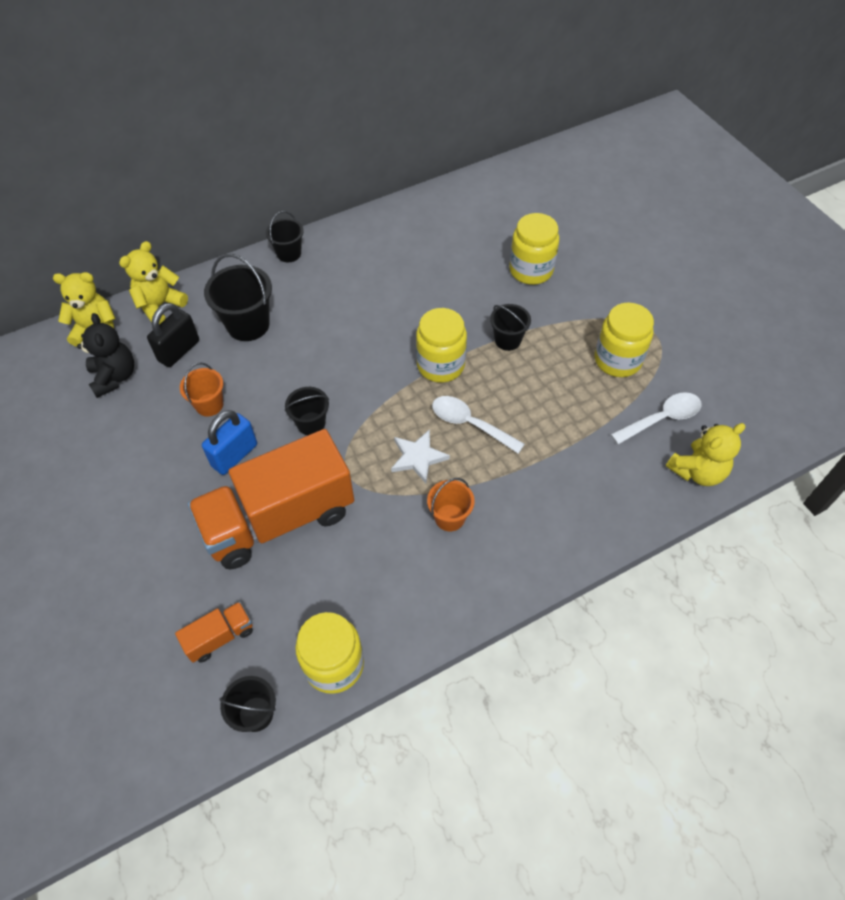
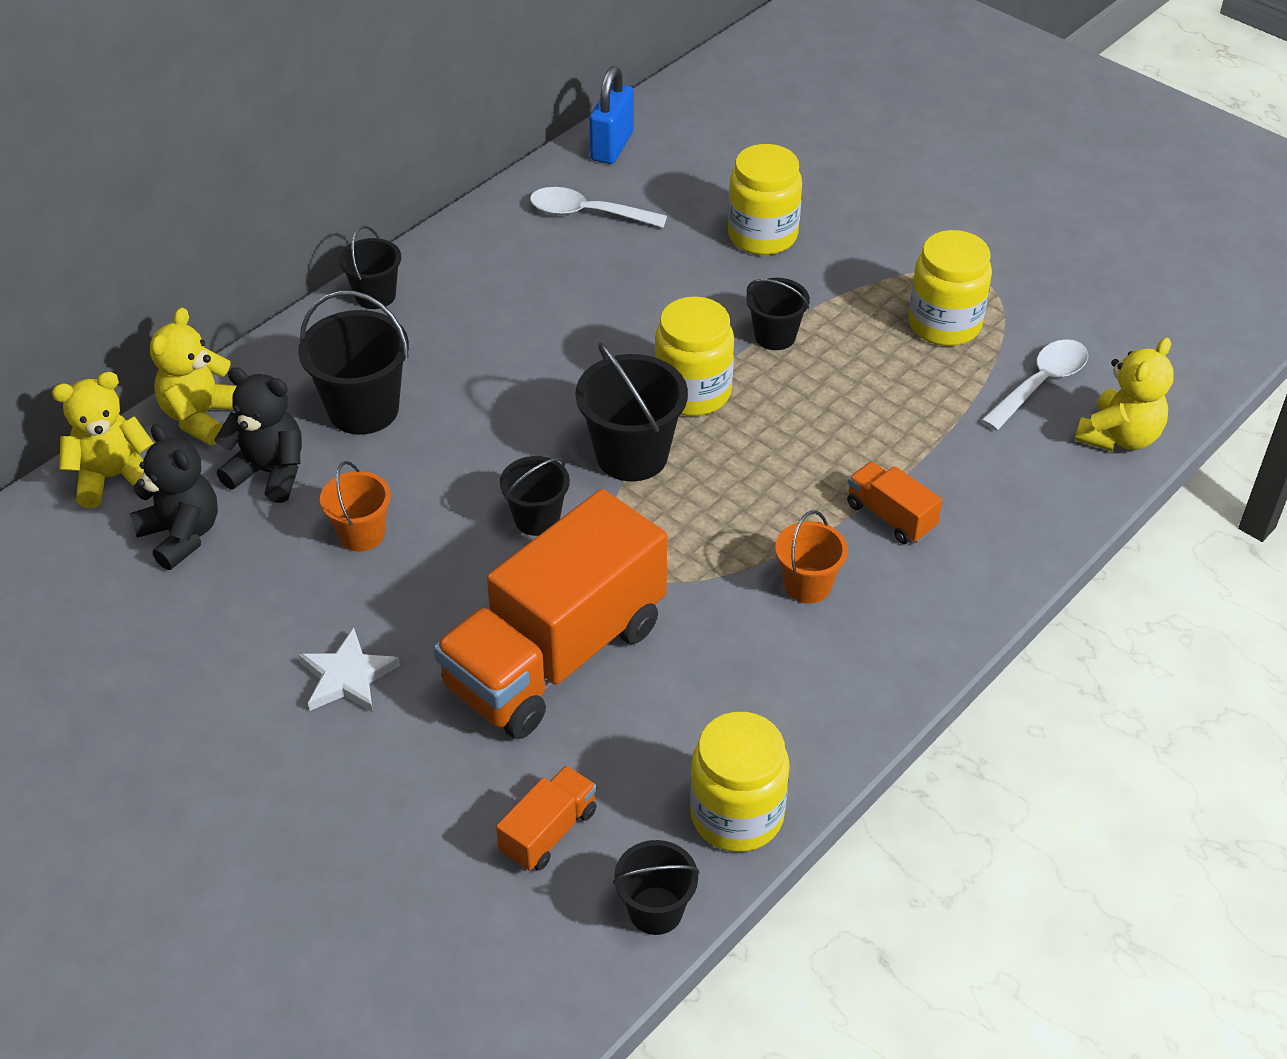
camera: 20 degrees left, 10 degrees down
(179, 351) = (269, 472): black padlock -> black teddy bear
(234, 455) = (440, 591): blue padlock -> blue padlock (612, 146)
(385, 397) = (632, 455): none -> black bucket
(418, 457) = (722, 521): white star -> white star (347, 677)
(470, 424) = (775, 458): white spoon -> white spoon (587, 213)
(523, 485) = (890, 517): none -> orange truck

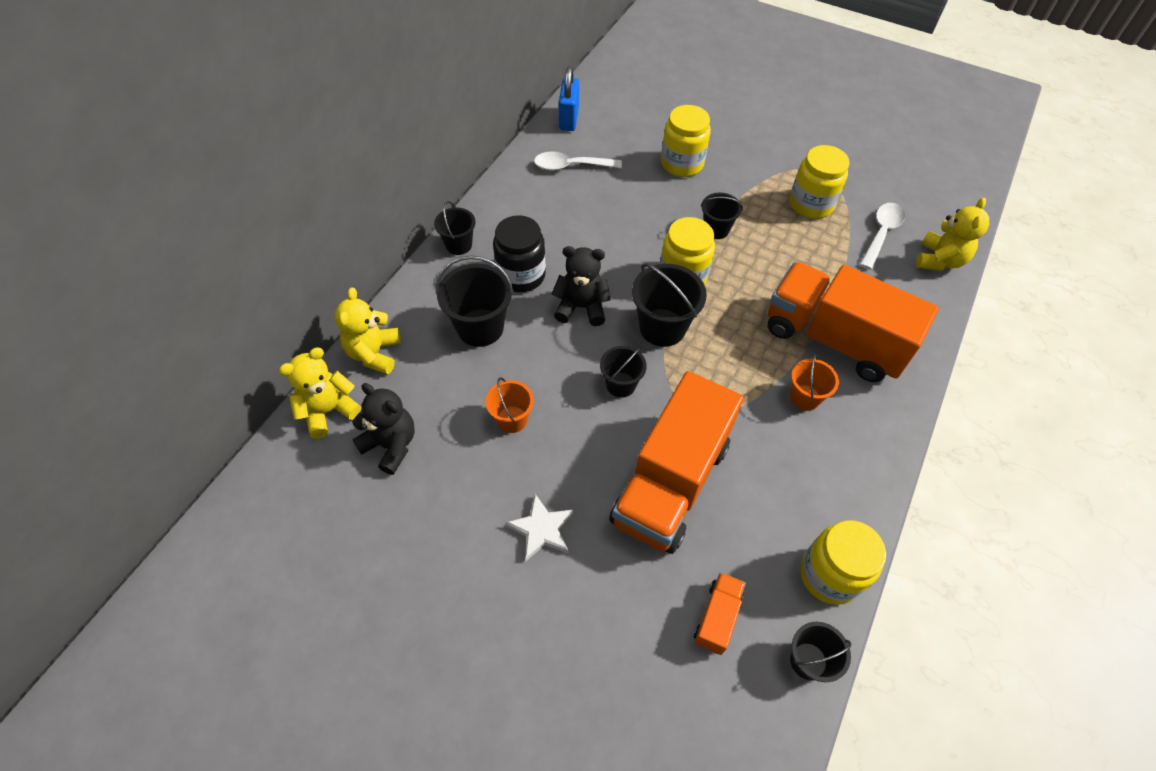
camera: 15 degrees left, 10 degrees up
(269, 472) = (434, 386): black teddy bear -> black teddy bear (581, 307)
(450, 351) = (521, 275): none -> black jar
(890, 517) = (834, 339): orange truck -> orange truck, size x2.38

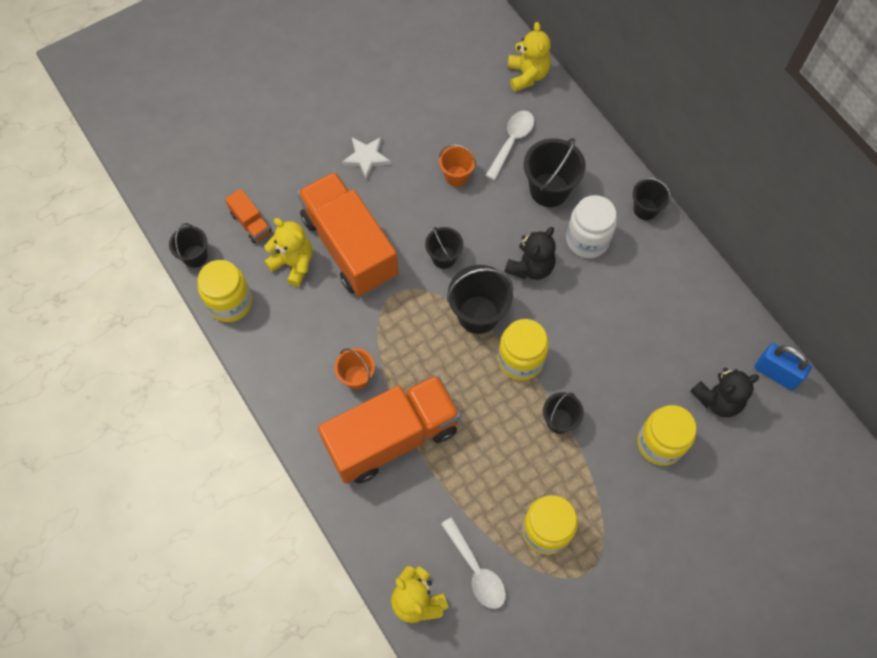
camera: 120 degrees right, 10 degrees up
(374, 353) = (562, 116): yellow teddy bear -> yellow teddy bear (293, 263)
(391, 445) = (479, 100): black teddy bear -> black teddy bear (718, 399)
(521, 275) = (587, 240): black jar -> white jar
(571, 166) = (703, 341): white spoon -> white spoon (511, 142)

